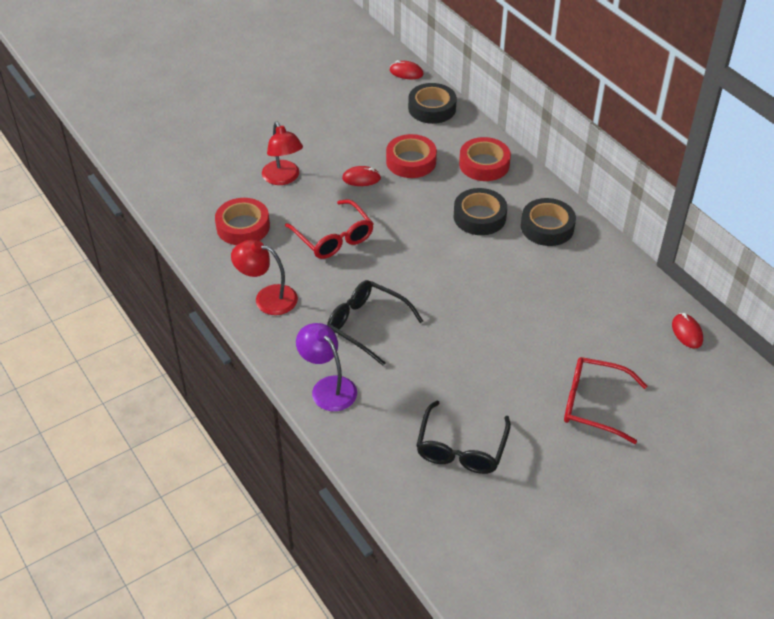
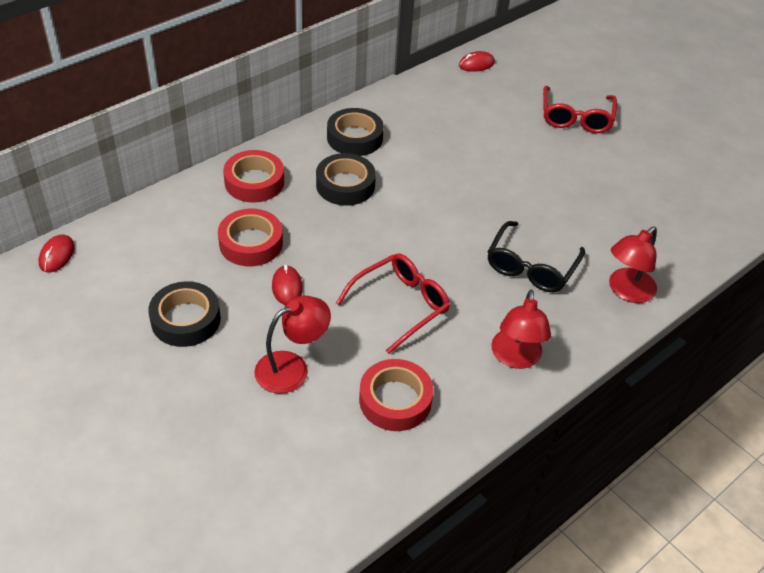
camera: 100 degrees left, 0 degrees up
(328, 387) = (626, 291): purple lamp -> red lamp
(432, 108) = (142, 228): black tape -> black tape (186, 320)
(461, 448) = (657, 195): black glasses -> none

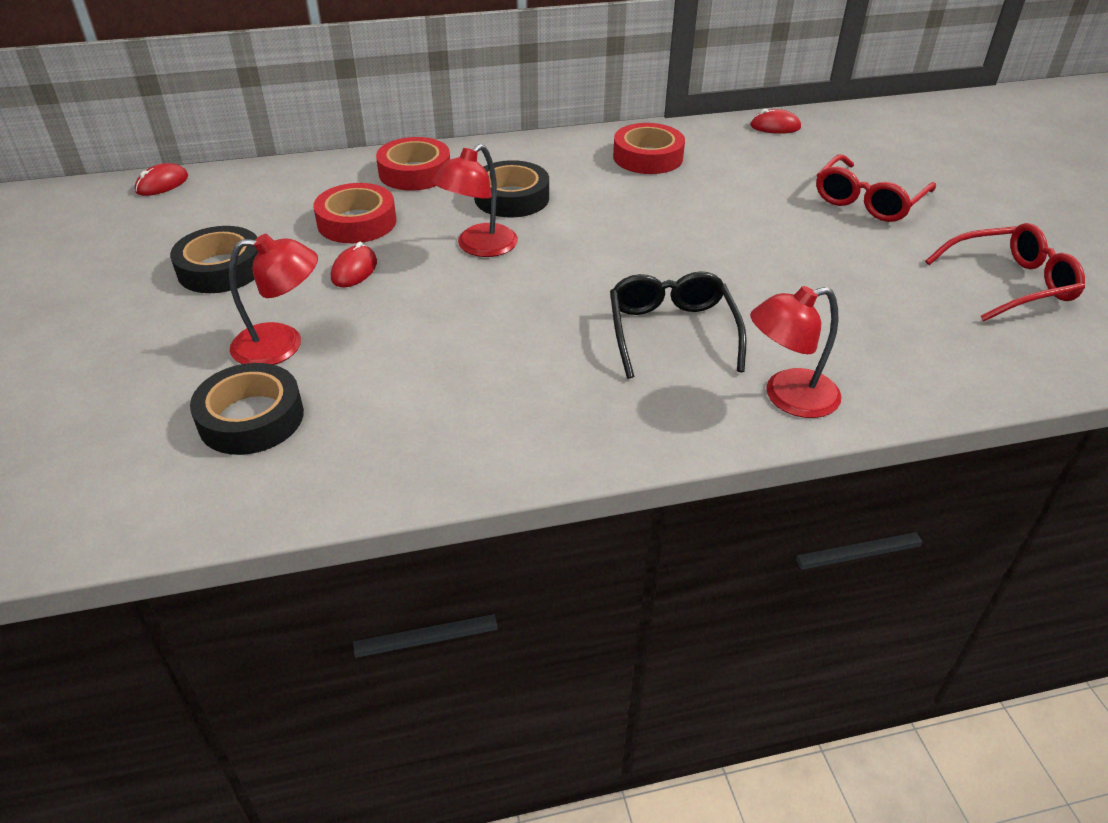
camera: 30 degrees right, 5 degrees down
(354, 138) = (563, 160): black tape -> black tape (251, 418)
(395, 400) = (365, 416): red tape -> red tape (647, 157)
(400, 305) = (465, 323): red glasses -> red glasses (1010, 284)
(515, 358) = (561, 422): red lamp -> red lamp (479, 247)
(531, 266) = (671, 332): black glasses -> black glasses turned 120 degrees clockwise

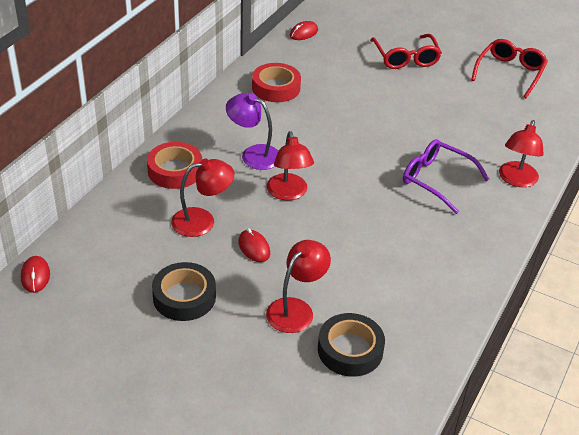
camera: 50 degrees left, 0 degrees up
(357, 222) = (202, 221): red tape -> red lamp
(511, 198) = (253, 154): black tape -> purple lamp
(671, 332) = (436, 180): black glasses -> purple glasses

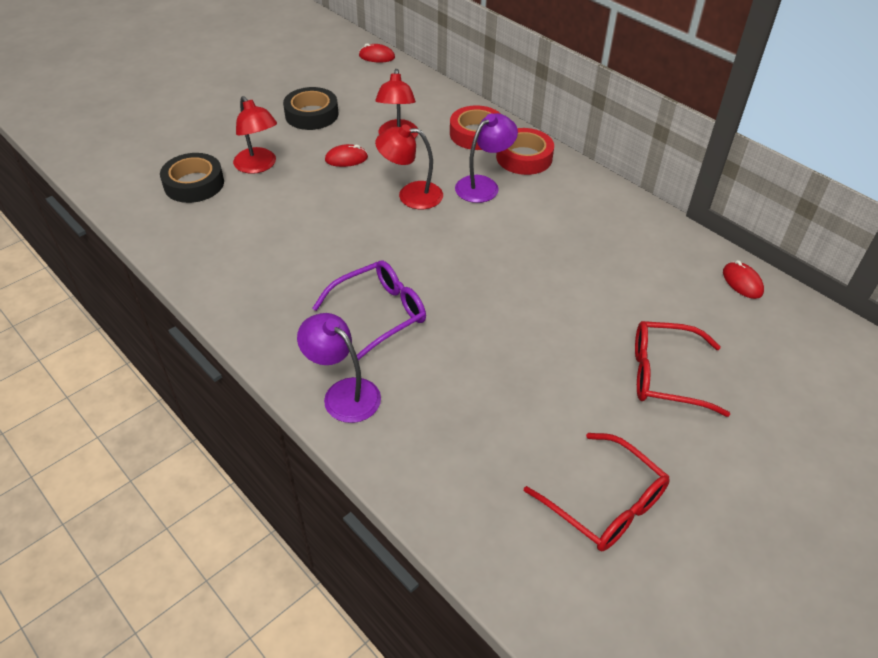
camera: 110 degrees right, 5 degrees up
(276, 88) = (607, 227): red tape -> red tape (524, 157)
(516, 180) = (343, 393): red lamp -> purple lamp

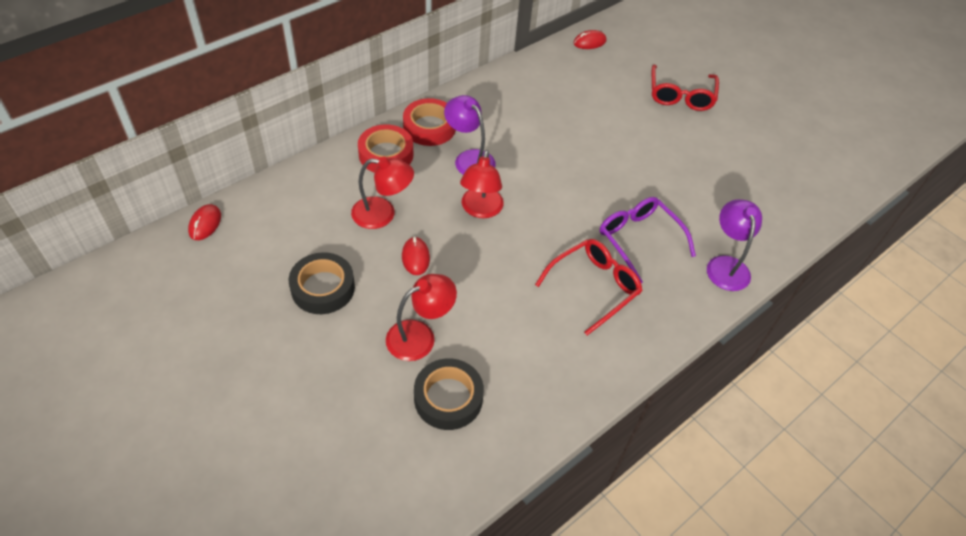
camera: 90 degrees left, 5 degrees up
(343, 393) = (726, 265): purple lamp -> purple lamp turned 135 degrees clockwise
(605, 503) = (786, 141): red glasses -> red glasses (593, 287)

